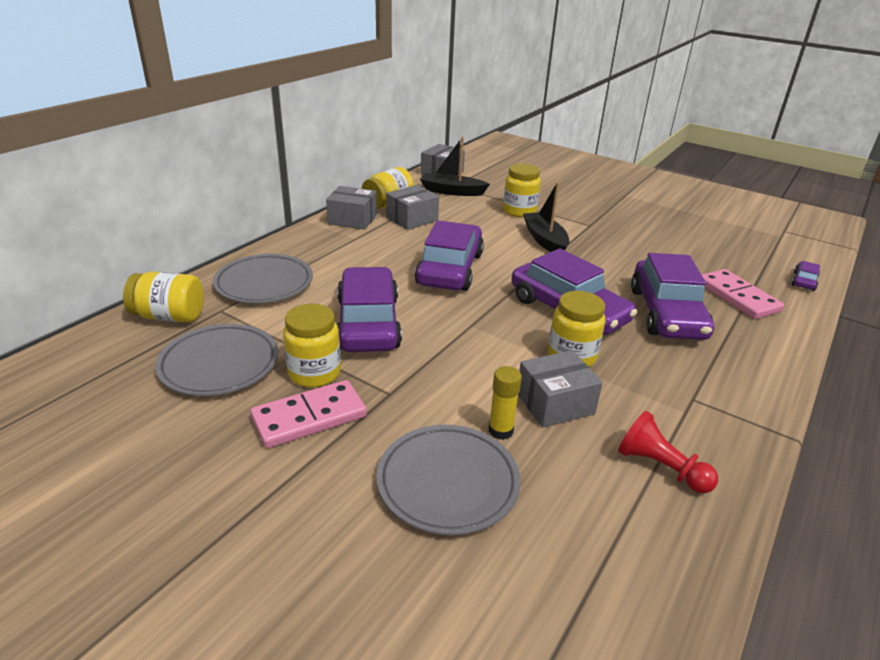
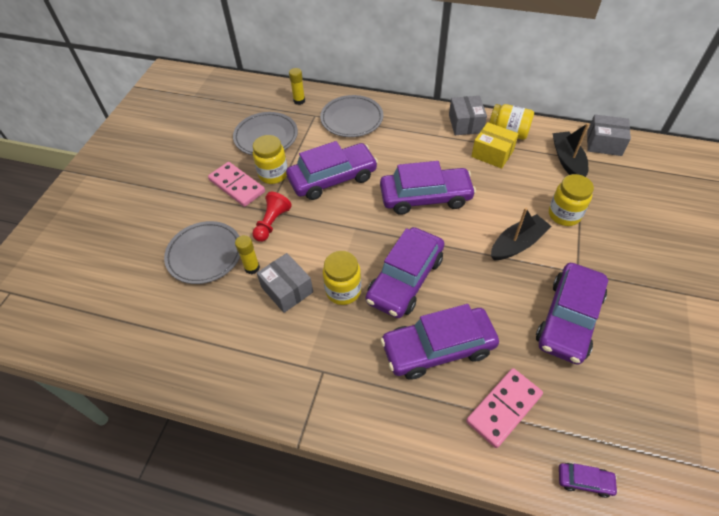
camera: 75 degrees right, 20 degrees up
(169, 316) = (299, 101): yellow jar -> yellow glue stick
(412, 219) = (492, 153): grey box -> yellow box
(641, 243) = (568, 319): none -> purple car
(660, 467) = (243, 354): red pawn -> red pawn (272, 223)

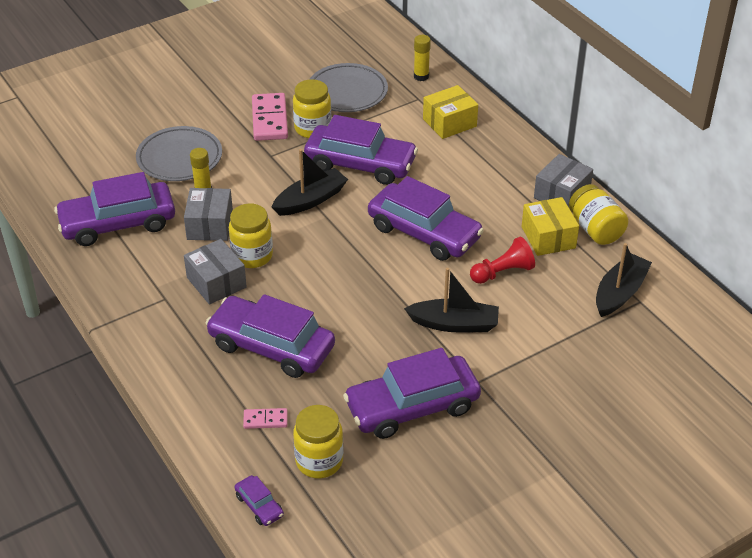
camera: 40 degrees right, 10 degrees down
(272, 223) = (261, 168): red pawn -> red pawn (502, 272)
(332, 223) = (310, 200): none -> black boat
(352, 119) = (449, 123): grey plate -> yellow box
(405, 279) = (314, 282): purple car -> purple car (118, 223)
(504, 408) = (265, 420): pink domino -> pink domino, size x0.51
(564, 215) = (539, 333): yellow jar -> yellow jar (319, 461)
(604, 143) = (689, 303): grey box -> grey box (216, 282)

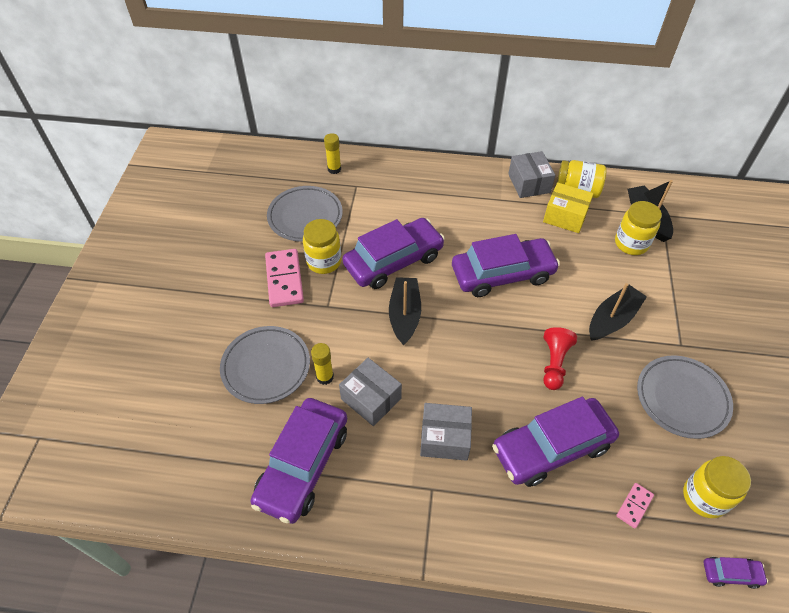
camera: 50 degrees left, 10 degrees up
(252, 256) = (434, 393): yellow jar -> yellow jar (631, 243)
(270, 119) = (284, 279): pink domino -> pink domino turned 45 degrees clockwise
(412, 406) = (681, 399): purple car -> grey plate
(449, 123) = (400, 187): yellow box -> none
(502, 272) = (580, 260): red pawn -> red pawn (554, 363)

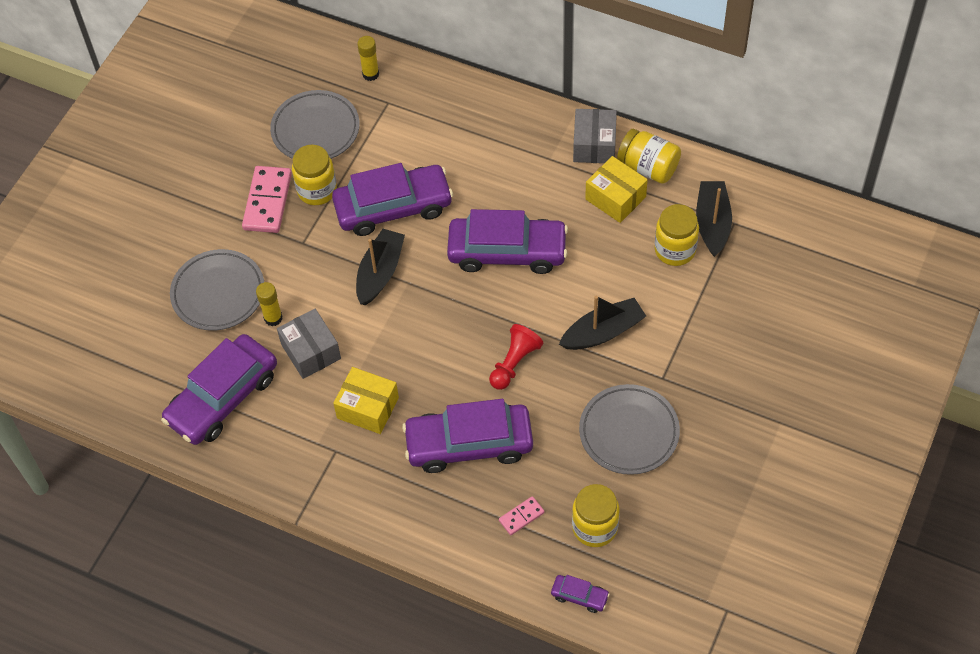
camera: 20 degrees right, 5 degrees up
(445, 438) = (367, 408): grey box -> yellow box

